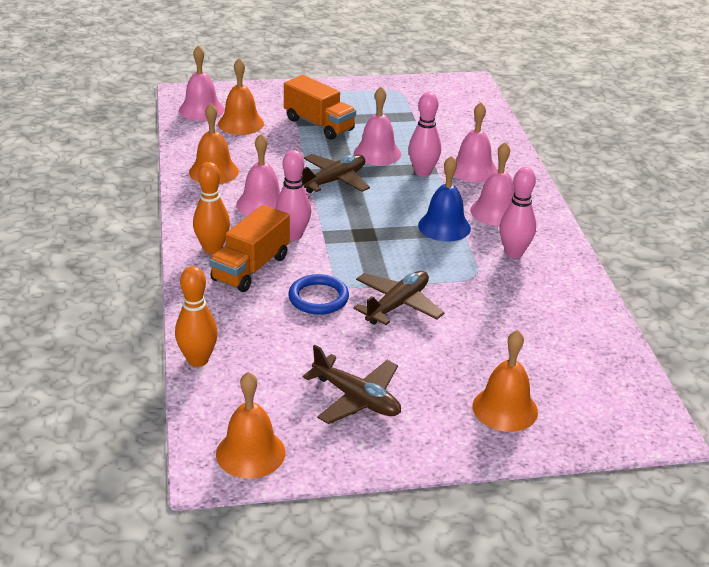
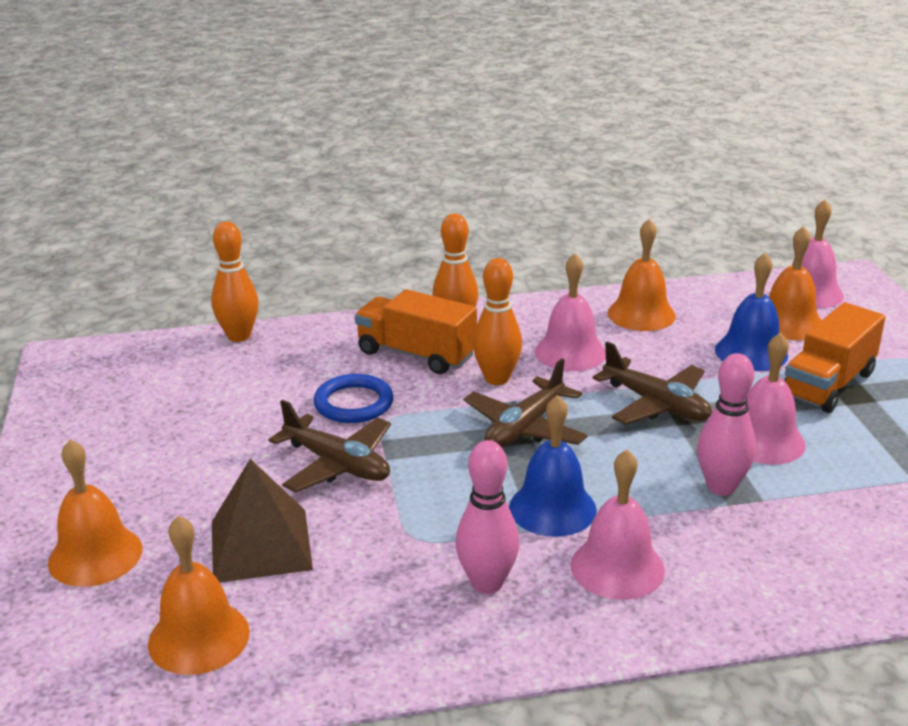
camera: 90 degrees right, 5 degrees down
(250, 453) = (80, 376): orange bell -> orange bell (199, 637)
(276, 141) = (751, 352): none -> blue bell
(293, 235) = (497, 378): pink bowling pin -> orange bowling pin
(356, 398) = (148, 437): brown plane -> brown plane (525, 428)
(473, 169) = (760, 545): pink bell -> none
(487, 335) = (261, 545): none -> brown pyramid

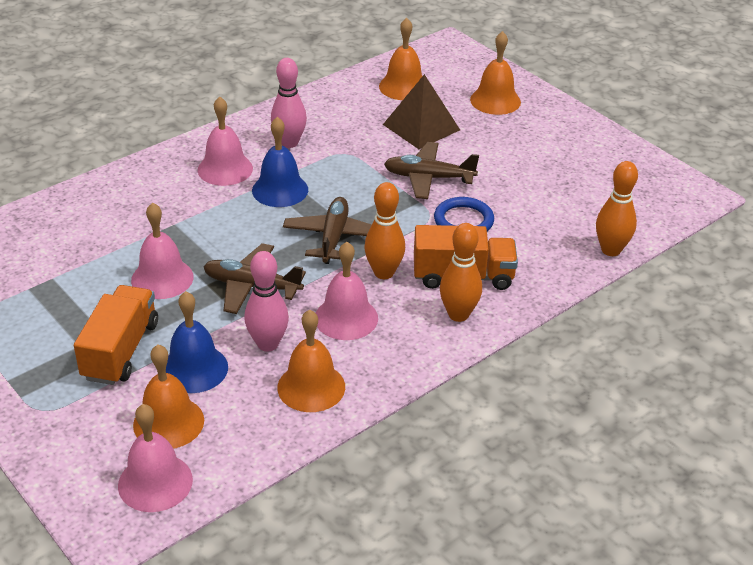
camera: 150 degrees right, 10 degrees up
(721, 487) = (182, 233): pink bowling pin -> pink bowling pin (268, 344)

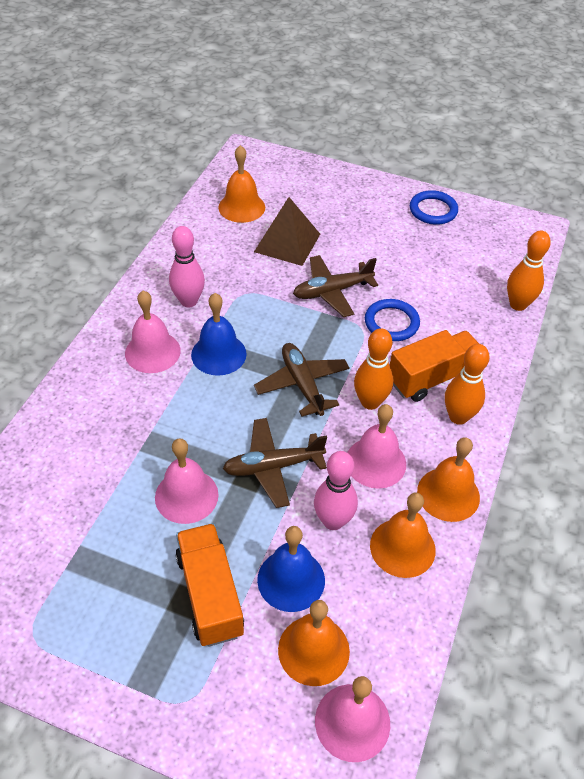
camera: 30 degrees left, 10 degrees up
(495, 100) = (325, 195): orange bell -> orange bell (448, 494)
(596, 145) = (433, 210): none -> blue ring

